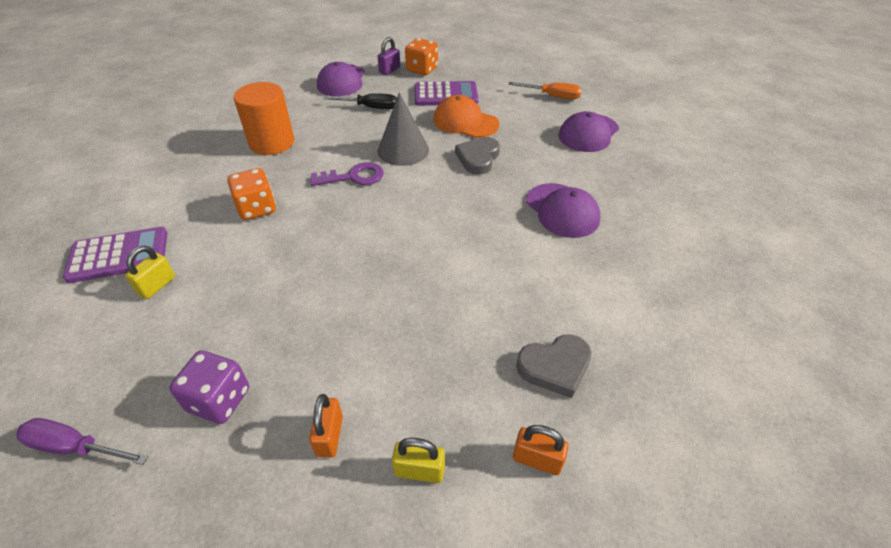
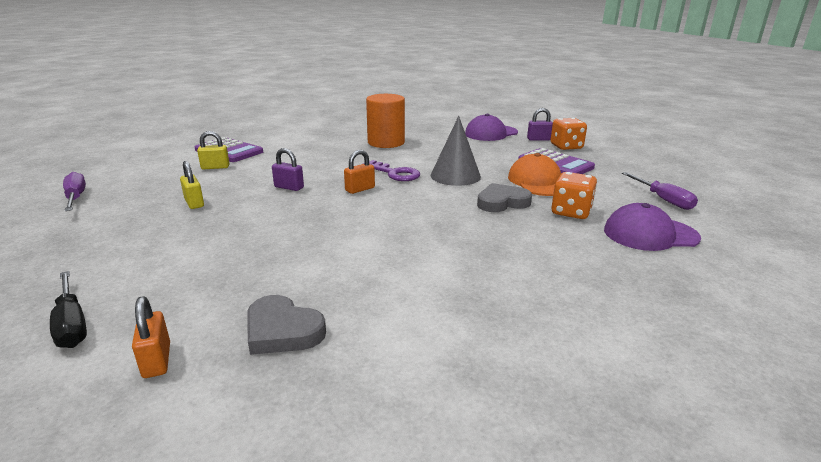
camera: 50 degrees right, 20 degrees down
(219, 400) = (135, 216): purple dice -> none
(257, 208) = (316, 162): orange dice -> orange dice (571, 212)
(295, 254) = (289, 187): none -> purple padlock
(329, 436) = (127, 260): orange padlock -> orange padlock (360, 189)
(370, 107) = (481, 150): black screwdriver -> black screwdriver (71, 324)
(419, 470) = (112, 306): yellow padlock -> yellow padlock (194, 203)
(552, 96) = (663, 199): orange screwdriver -> purple screwdriver
(562, 210) = (504, 261): purple cap -> none

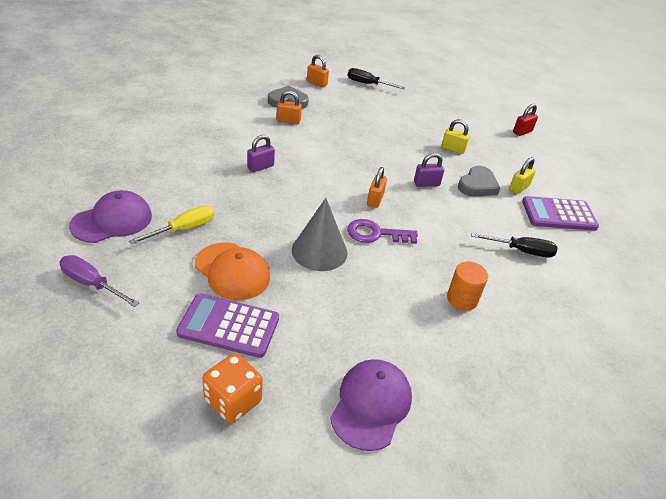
camera: 140 degrees right, 15 degrees up
(76, 197) = (522, 132): purple screwdriver -> red padlock
(303, 146) = (521, 251): none -> black screwdriver
(333, 291) = (288, 120): none -> orange padlock
(386, 142) = (462, 299): orange cylinder -> orange cylinder, size x0.61
(502, 202) = (249, 222): grey heart -> grey heart (477, 185)
(538, 139) = (286, 415): purple padlock -> purple padlock (260, 167)
(571, 212) = (184, 229): orange dice -> yellow screwdriver

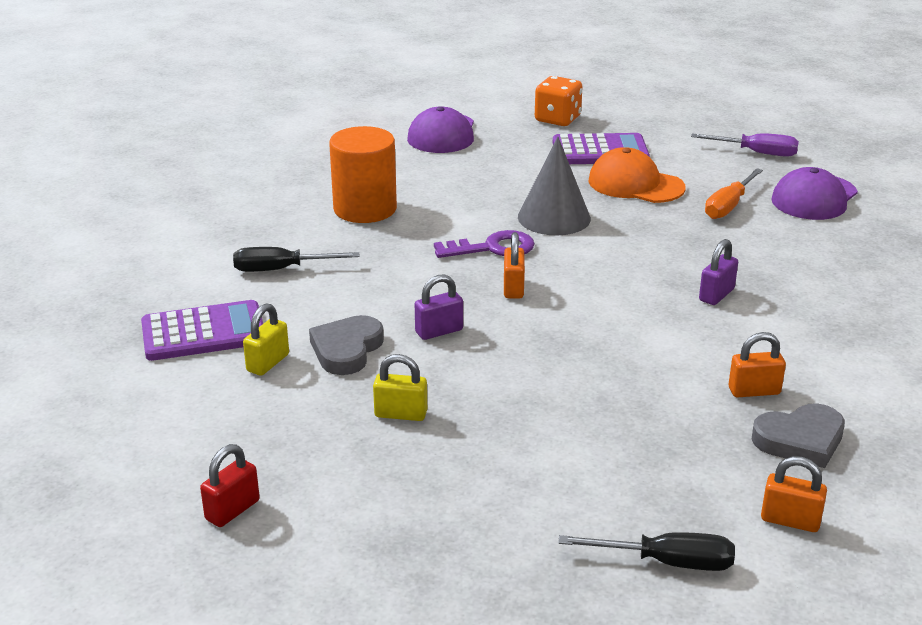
camera: 170 degrees right, 10 degrees down
(184, 229) = (728, 206): yellow screwdriver -> orange screwdriver
(462, 299) = (365, 209): orange cylinder -> orange cylinder, size x1.64

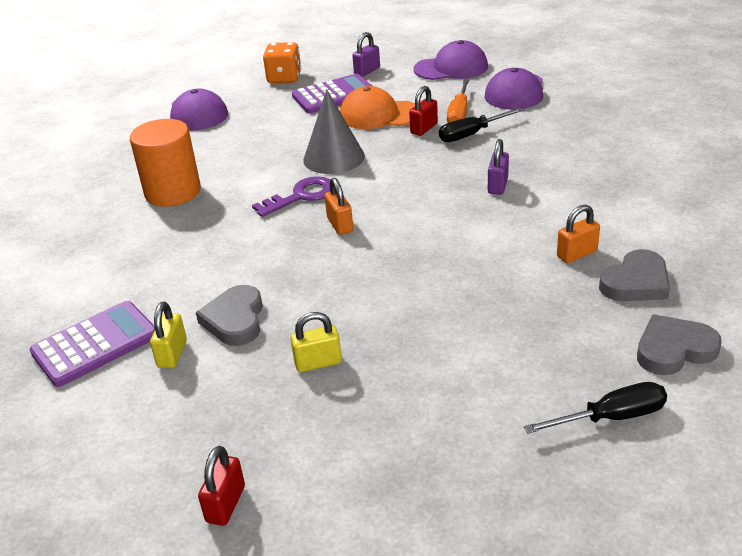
camera: 20 degrees left, 5 degrees up
(281, 269) = (131, 265): black screwdriver -> black screwdriver (471, 134)
(439, 331) = (303, 279): purple padlock -> purple padlock (367, 71)
(676, 212) = (424, 128): none -> red padlock
(756, 153) = (451, 68): purple screwdriver -> purple cap
(790, 520) = (674, 350): orange padlock -> grey heart

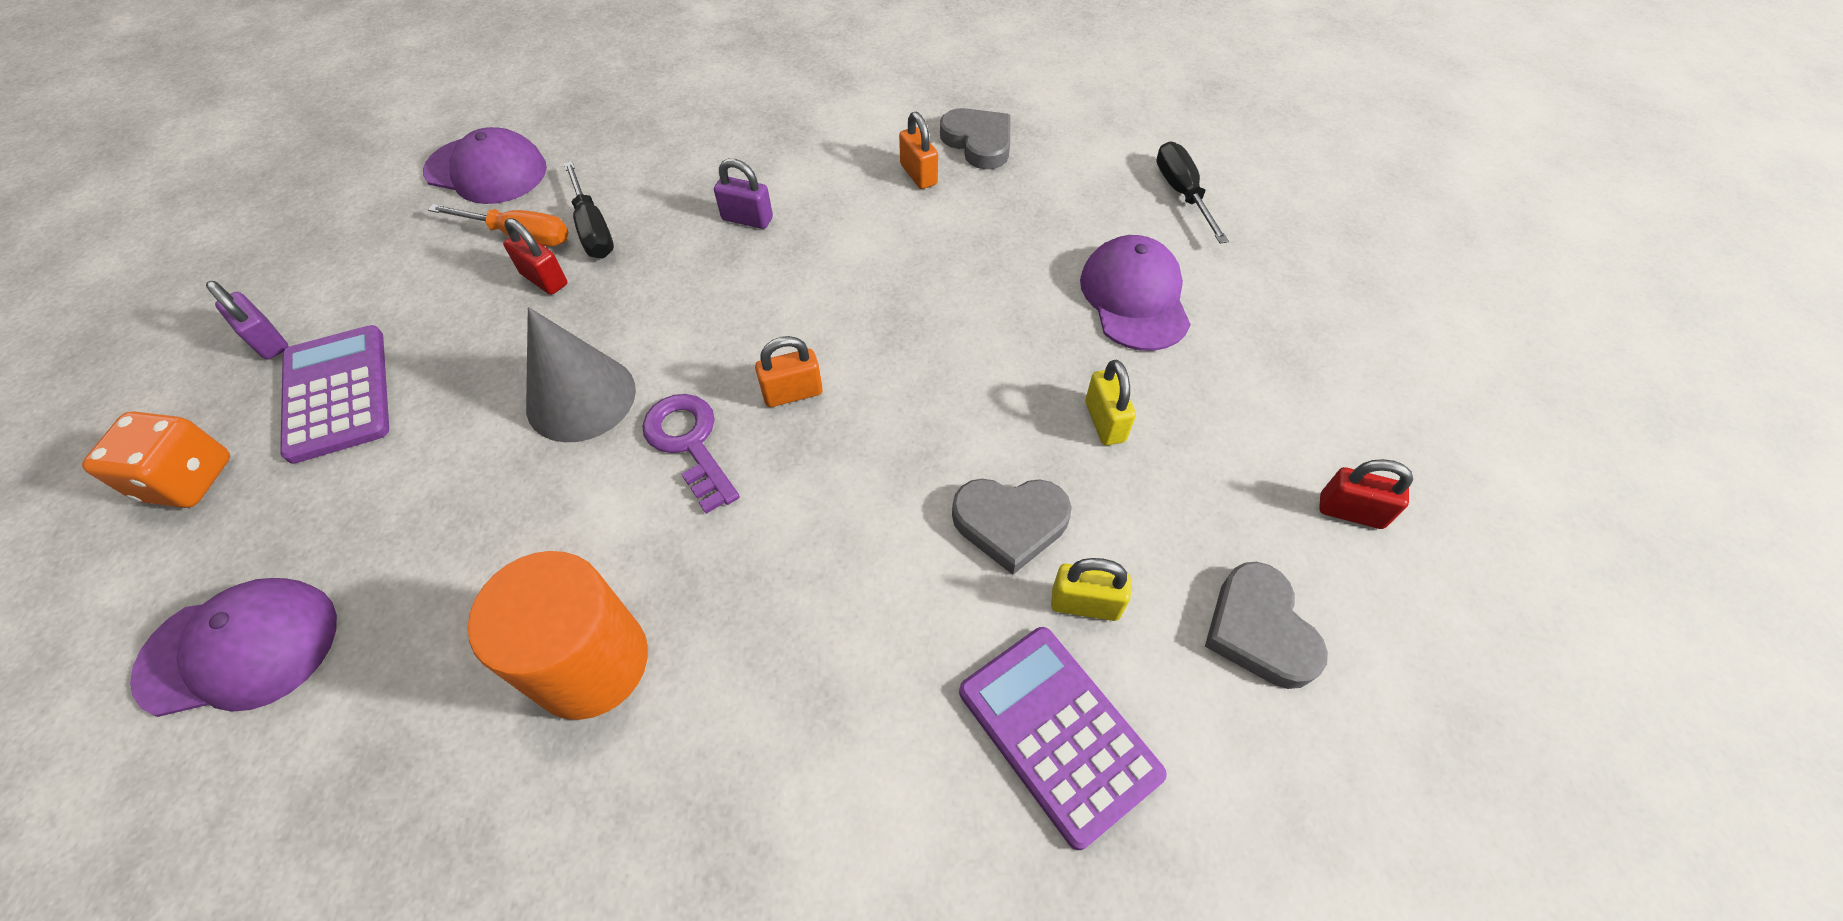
camera: 90 degrees left, 20 degrees up
(379, 114) = (460, 332): orange cap -> none
(451, 68) = (349, 229): purple cap -> purple cap (1134, 297)
(674, 350) = (1086, 139): grey heart -> grey heart (1259, 630)

